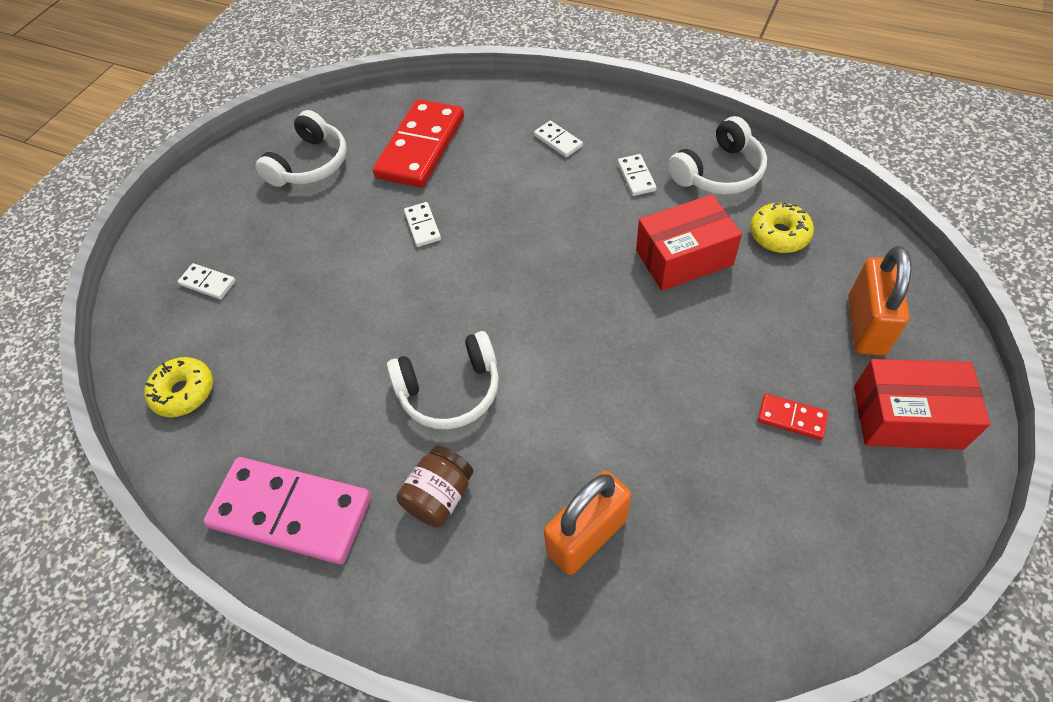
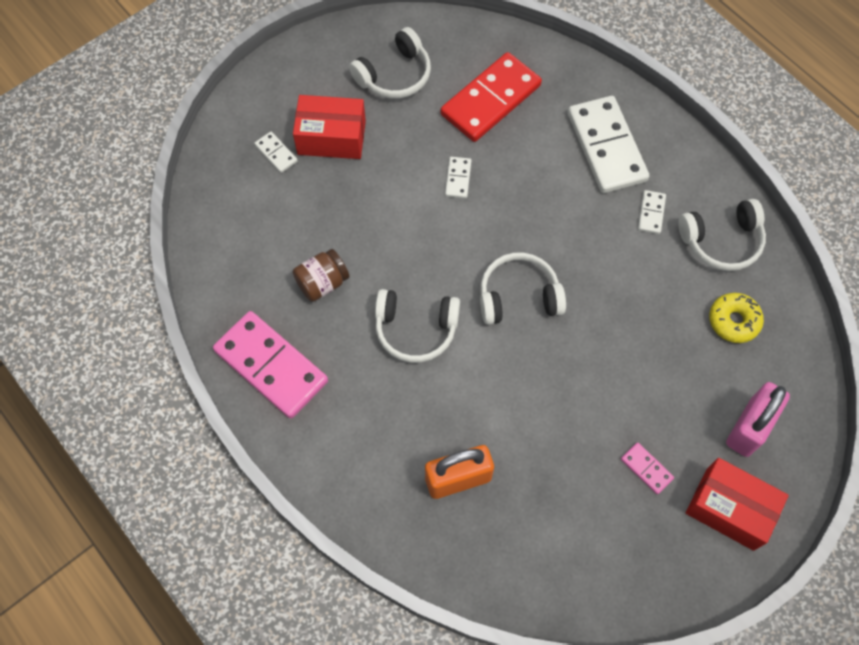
camera: 20 degrees right, 10 degrees up
(184, 392) = (229, 239): yellow donut -> none
(440, 496) = (373, 404): brown jar -> brown jar (322, 283)
(547, 307) = (518, 296): none -> white headphones
(558, 141) = (606, 147): white domino -> white domino, size x2.30
(684, 257) = (646, 304): red box -> red box (331, 137)
(791, 418) = (646, 469): red domino -> pink domino
(866, 325) = (749, 427): orange padlock -> pink padlock

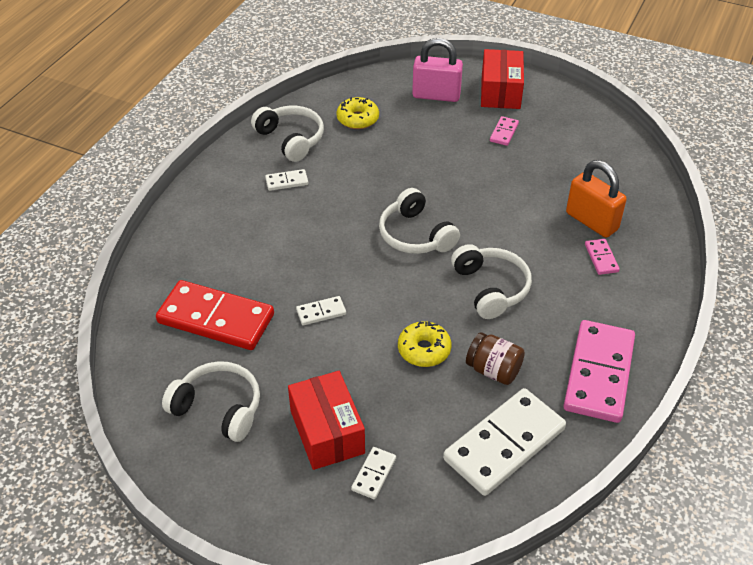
camera: 115 degrees left, 20 degrees down
(373, 239) = (424, 350): none -> yellow donut
(402, 455) = (601, 258): none -> pink domino
(606, 147) = (232, 224): white domino -> white domino (504, 444)

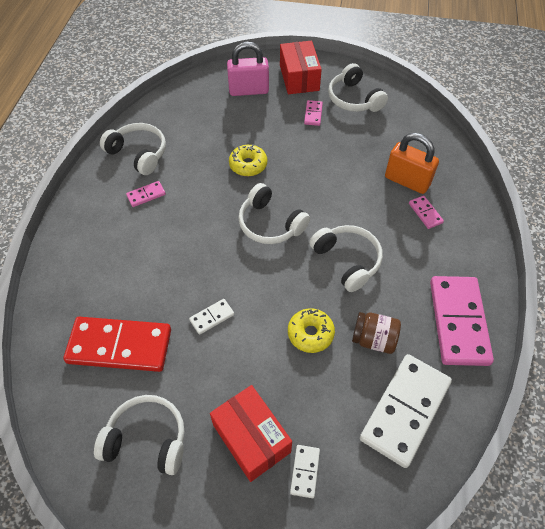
camera: 15 degrees left, 10 degrees up
(287, 182) = (146, 195): white domino -> pink domino
(357, 119) = (190, 124): yellow donut -> yellow donut (248, 165)
(558, 124) = (353, 99): none -> white headphones

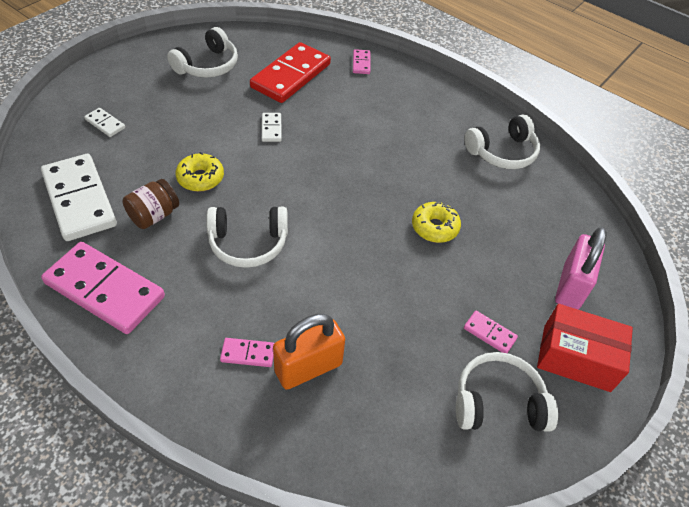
camera: 115 degrees right, 5 degrees down
(146, 195) = (440, 138): pink domino -> pink domino (361, 63)
(251, 438) = (156, 109): red box -> none
(270, 224) = (340, 207): white headphones -> none

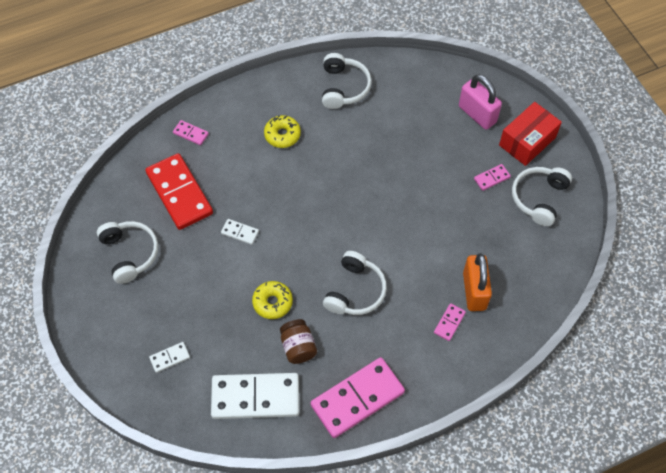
camera: 60 degrees left, 10 degrees up
(435, 227) = (394, 166): yellow donut -> yellow donut (282, 135)

